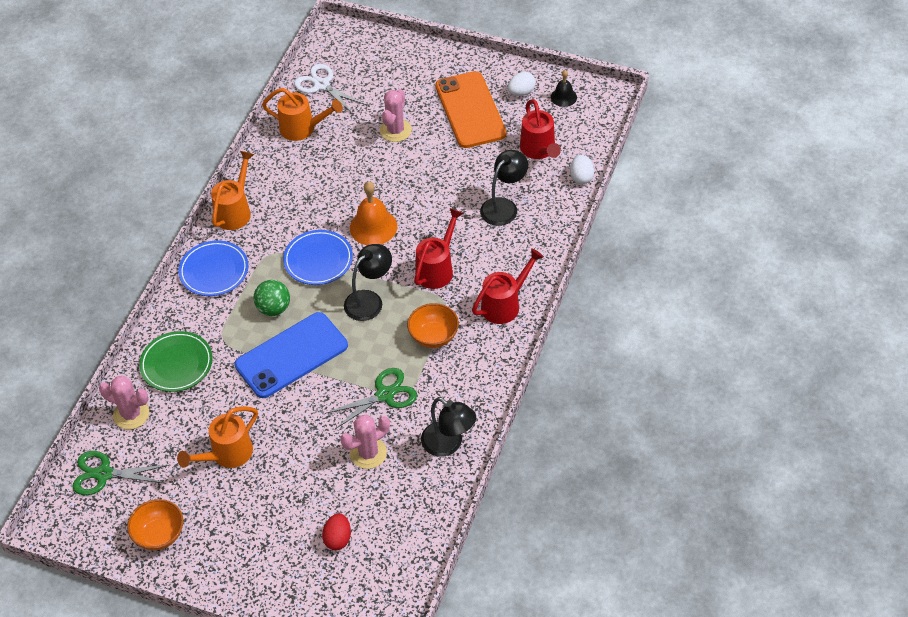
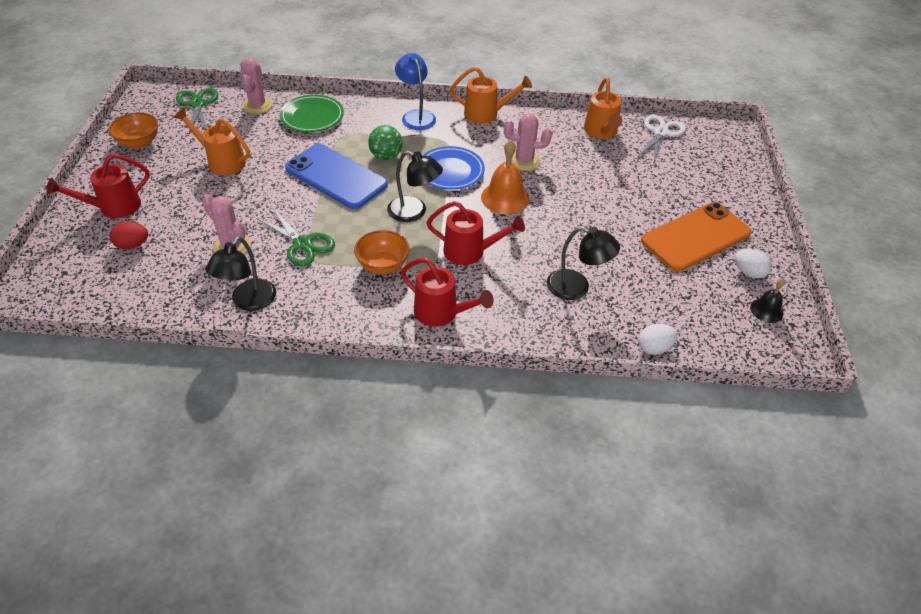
camera: 70 degrees right, 5 degrees down
(214, 271) = (416, 116): blue plate -> blue lamp
(395, 130) = (634, 189): pink cactus -> pink cactus (524, 161)
(539, 150) = (673, 303): red watering can -> red watering can (113, 207)

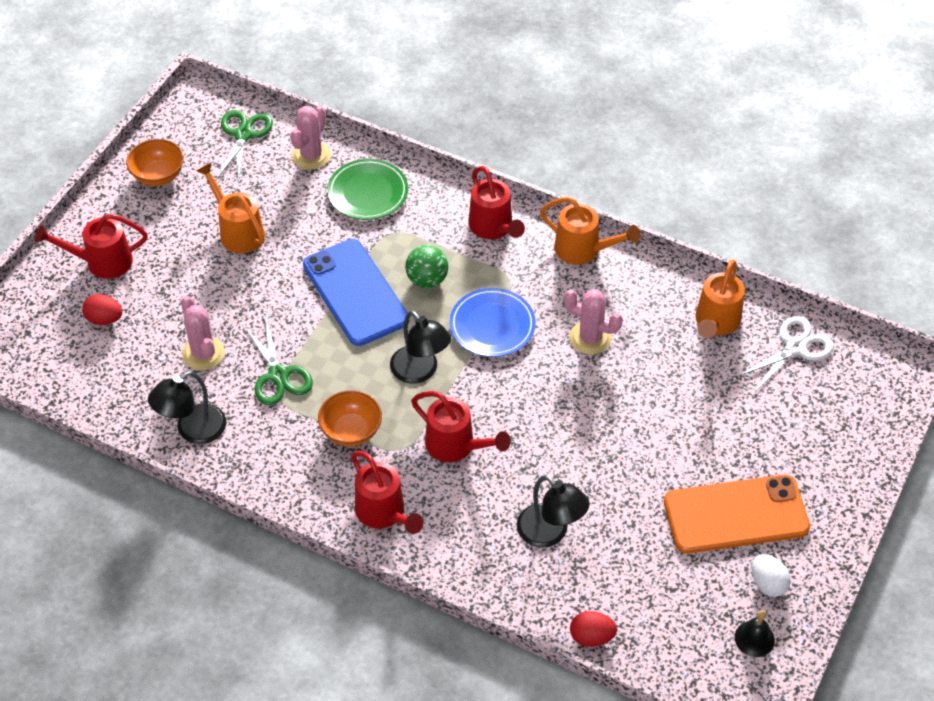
camera: 25 degrees right, 5 degrees up
(416, 116) = (493, 228): blue lamp -> red watering can
(505, 198) = (536, 385): orange bell -> none
(654, 348) = (591, 637): white egg -> red egg

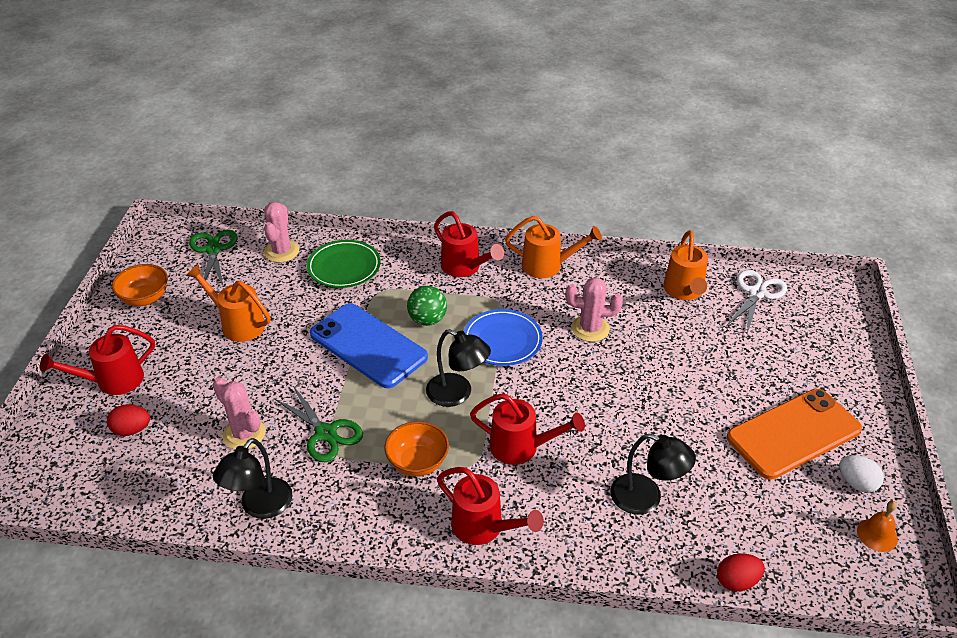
camera: 20 degrees left, 10 degrees down
(754, 638) = (877, 535): black bell -> orange bell

